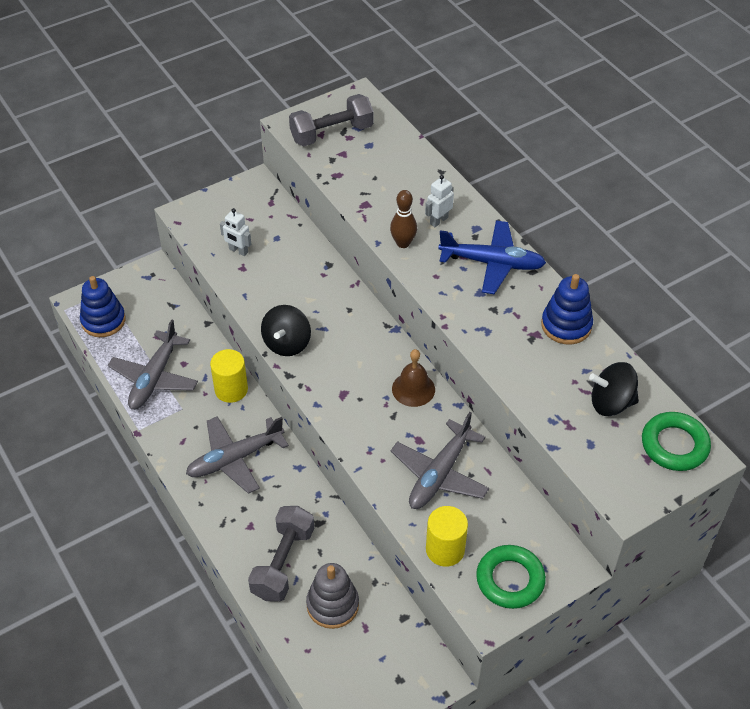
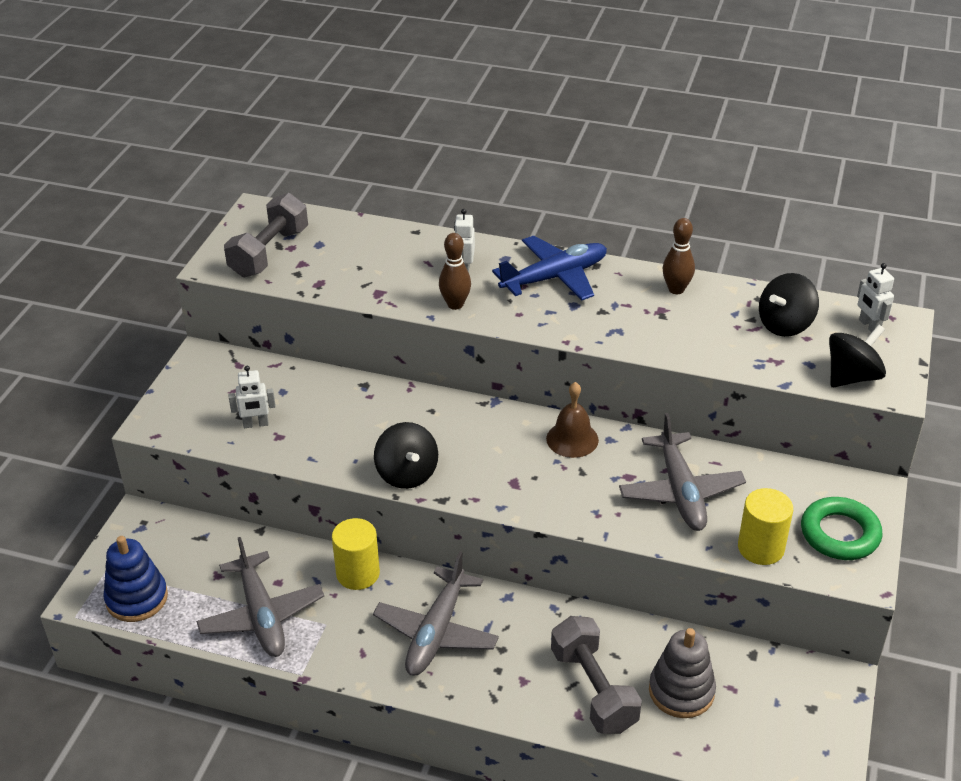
camera: 40 degrees left, 10 degrees down
(566, 325) = (676, 289): blue stacking toy -> brown bowling pin
(608, 474) = (852, 377): none -> black spinning top
(674, 445) = (869, 326): green ring -> white robot

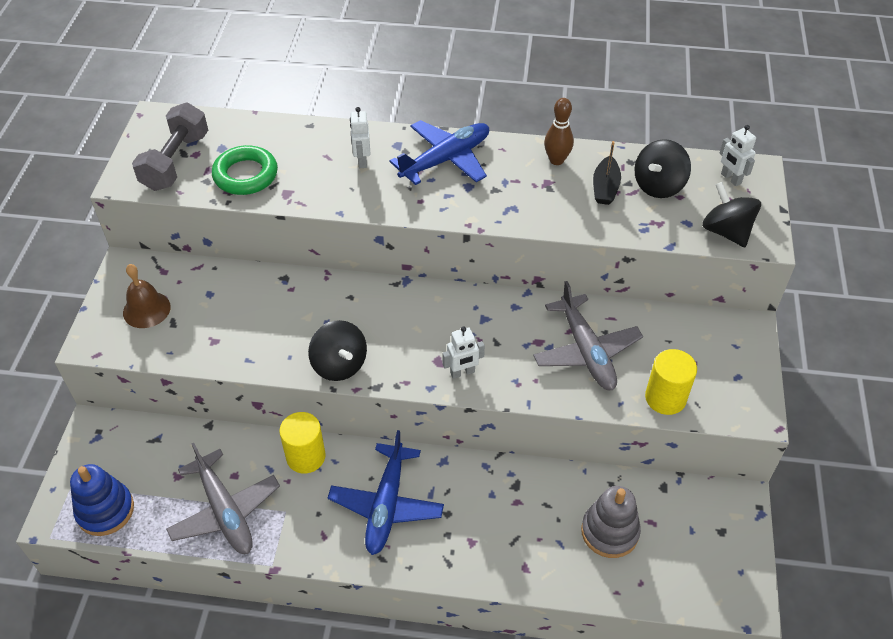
camera: 10 degrees left, 10 degrees up
(256, 424) = (190, 331): white robot -> white robot (462, 372)
(436, 632) = (386, 505): grey plane -> blue plane
(455, 304) = (360, 197): brown bowling pin -> none
(572, 439) = (482, 310): brown bell -> brown bell (146, 309)
(593, 689) = (534, 541): grey dumbbell -> none
(724, 321) = (605, 187): none -> black boat
(839, 534) = (729, 375): green ring -> green ring (245, 175)
(852, 377) = (726, 231): black spinning top -> black spinning top turned 75 degrees counterclockwise

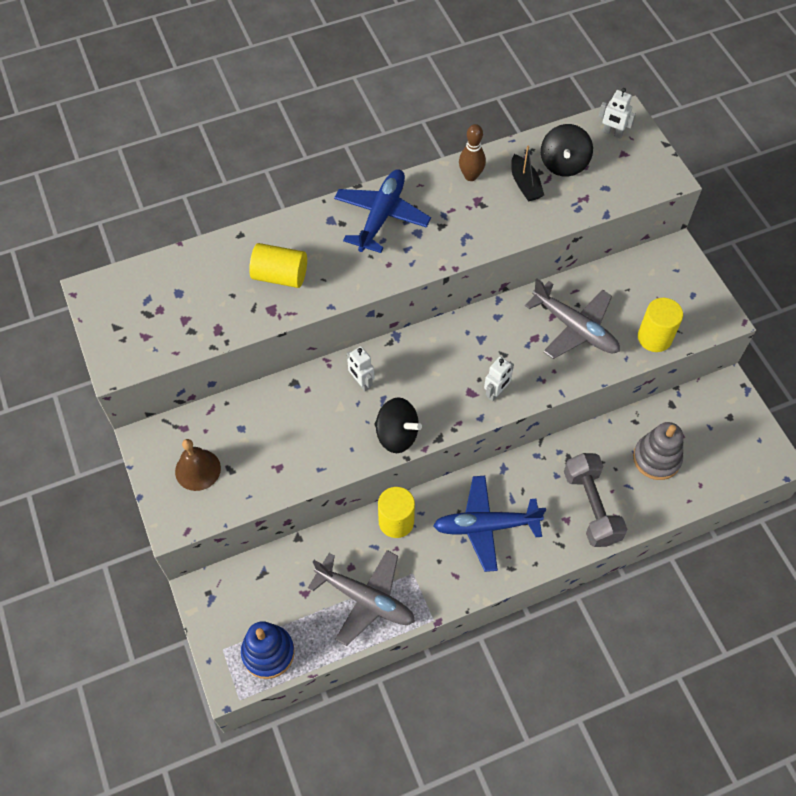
camera: 30 degrees left, 10 degrees up
(176, 162) = (148, 325): grey dumbbell -> grey dumbbell (591, 507)
(245, 175) = (222, 309): green ring -> none
(316, 170) = (280, 276): none -> yellow cylinder
(362, 161) = (312, 249): white robot -> white robot (361, 382)
(386, 505) = (485, 526): blue plane -> blue plane turned 105 degrees clockwise
(726, 231) = (638, 182): black spinning top -> none

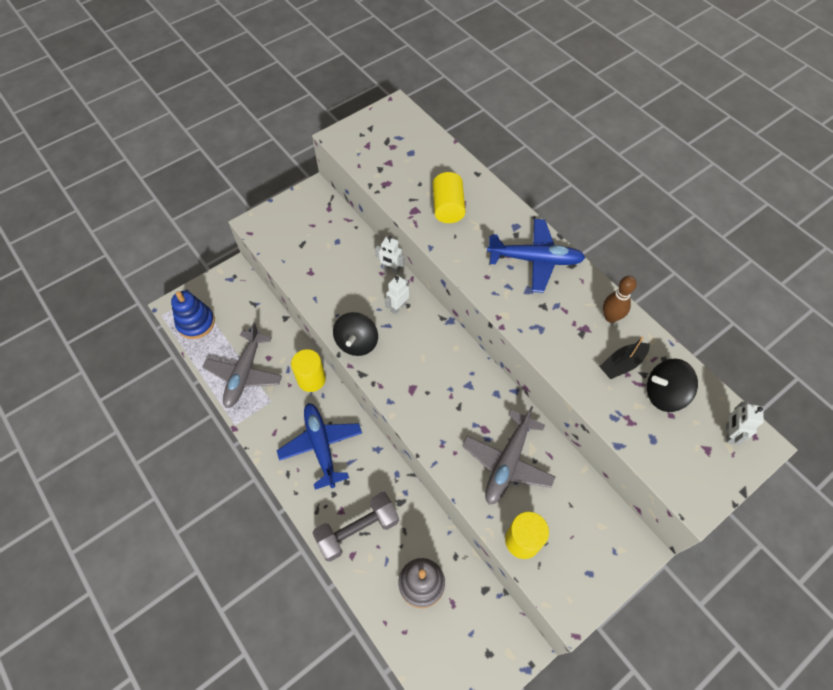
camera: 75 degrees right, 0 degrees up
(198, 469) = (297, 225): brown bell -> none
(496, 392) = (417, 408): white robot -> white robot (391, 269)

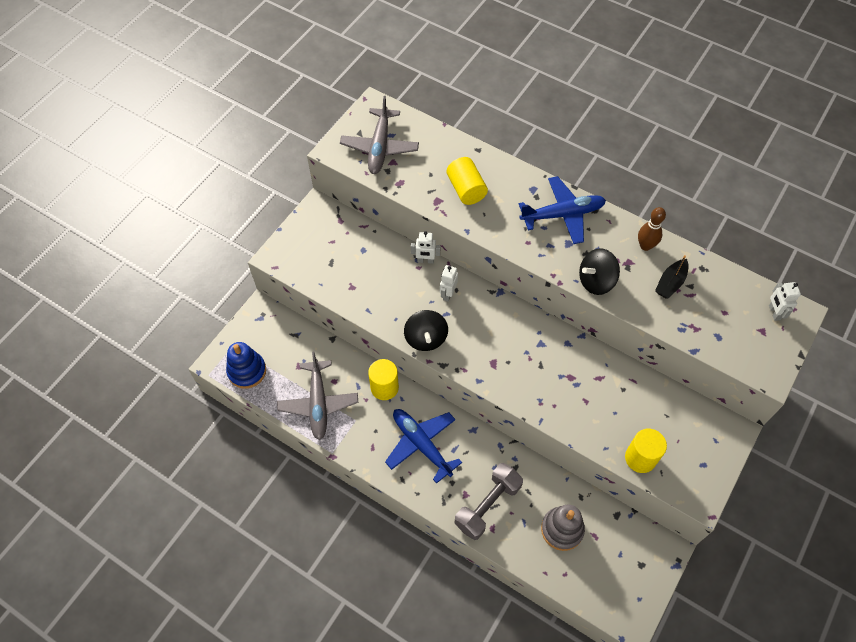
camera: 20 degrees left, 0 degrees up
(507, 463) = (601, 399): grey plane -> grey plane (379, 147)
(664, 394) = (713, 297): black spinning top -> black spinning top (596, 281)

